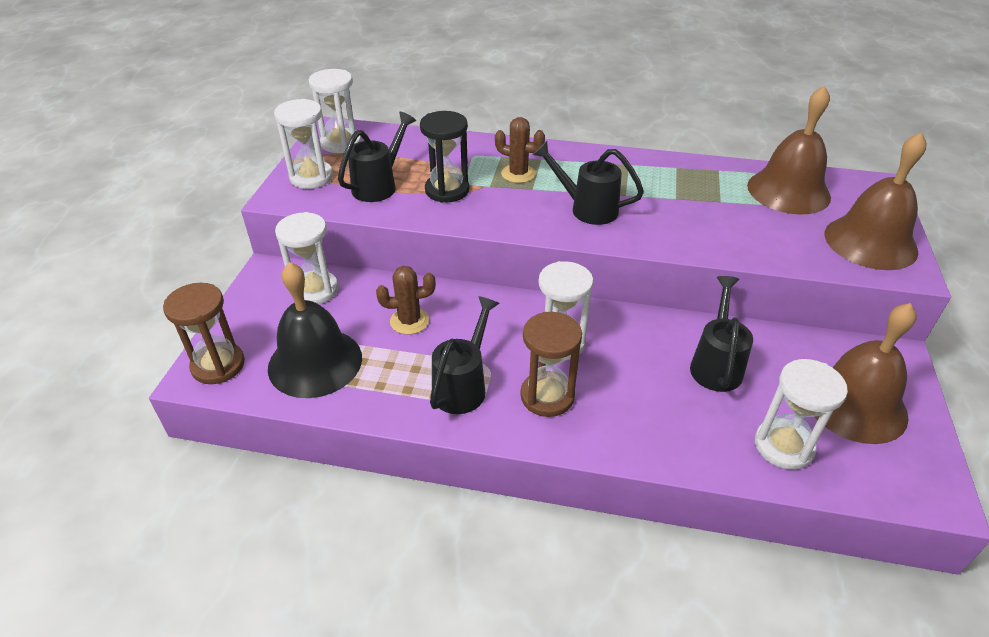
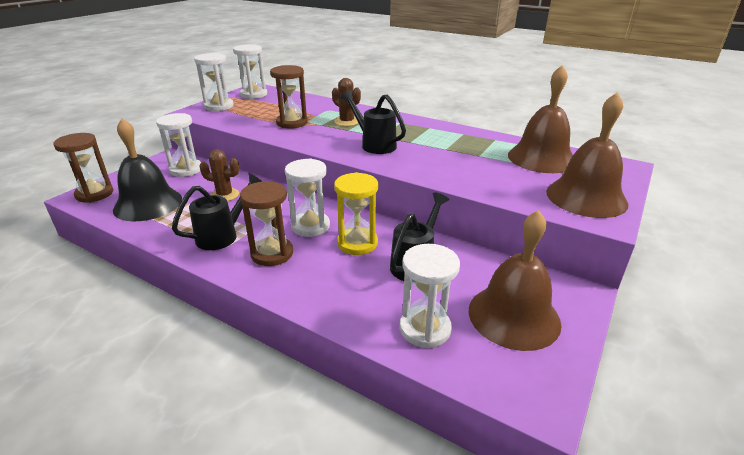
camera: 20 degrees right, 10 degrees down
(379, 185) = (253, 115): black watering can -> none
(447, 190) = (292, 123): black hourglass -> brown hourglass
(633, 353) = (357, 243): none -> yellow hourglass

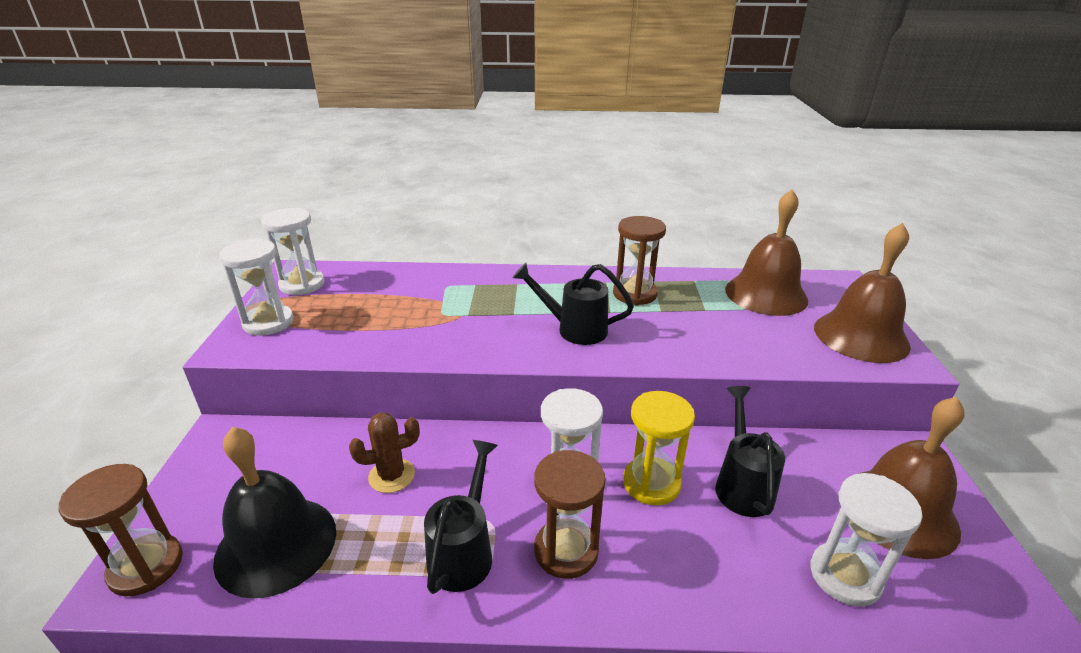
camera: 30 degrees left, 0 degrees up
(186, 170) = (276, 451): white hourglass -> none
(292, 123) = (422, 323): brown hourglass -> brown hourglass (634, 294)
(346, 122) = (496, 300): brown cactus -> none

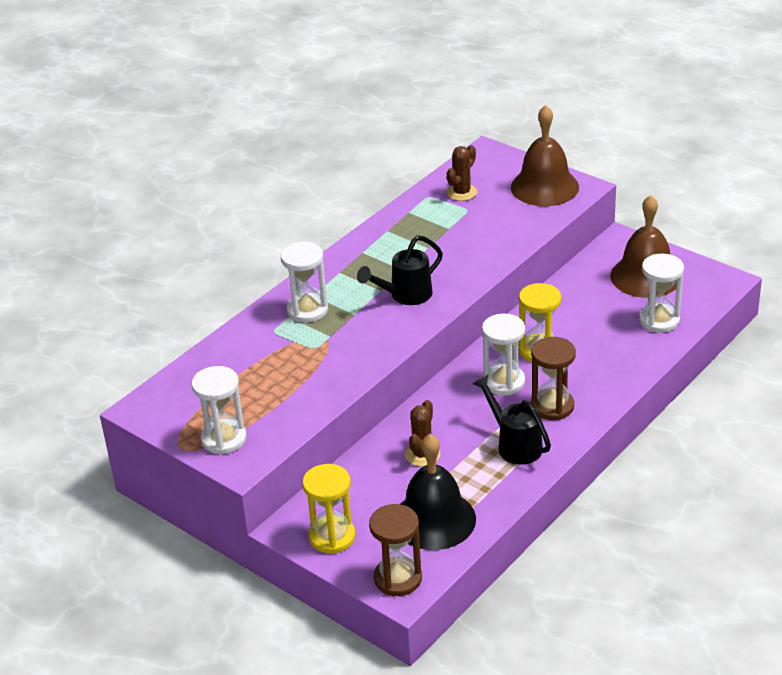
camera: 50 degrees left, 5 degrees up
(213, 472) = (332, 537): none -> yellow hourglass
(302, 284) = (176, 408): white hourglass -> white hourglass (307, 310)
(634, 294) = (394, 247): brown hourglass -> none
(742, 484) = (575, 317): black watering can -> none
(766, 294) = (462, 193): brown bell -> brown cactus

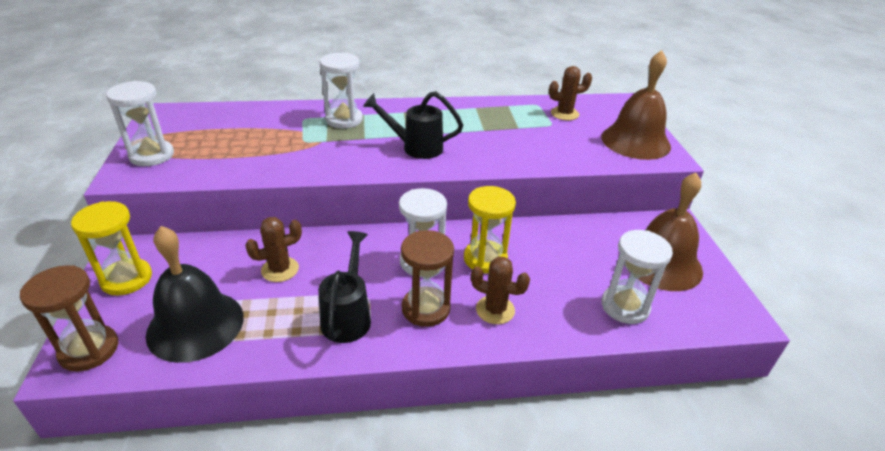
camera: 40 degrees right, 0 degrees up
(592, 377) = (495, 310): none -> brown cactus

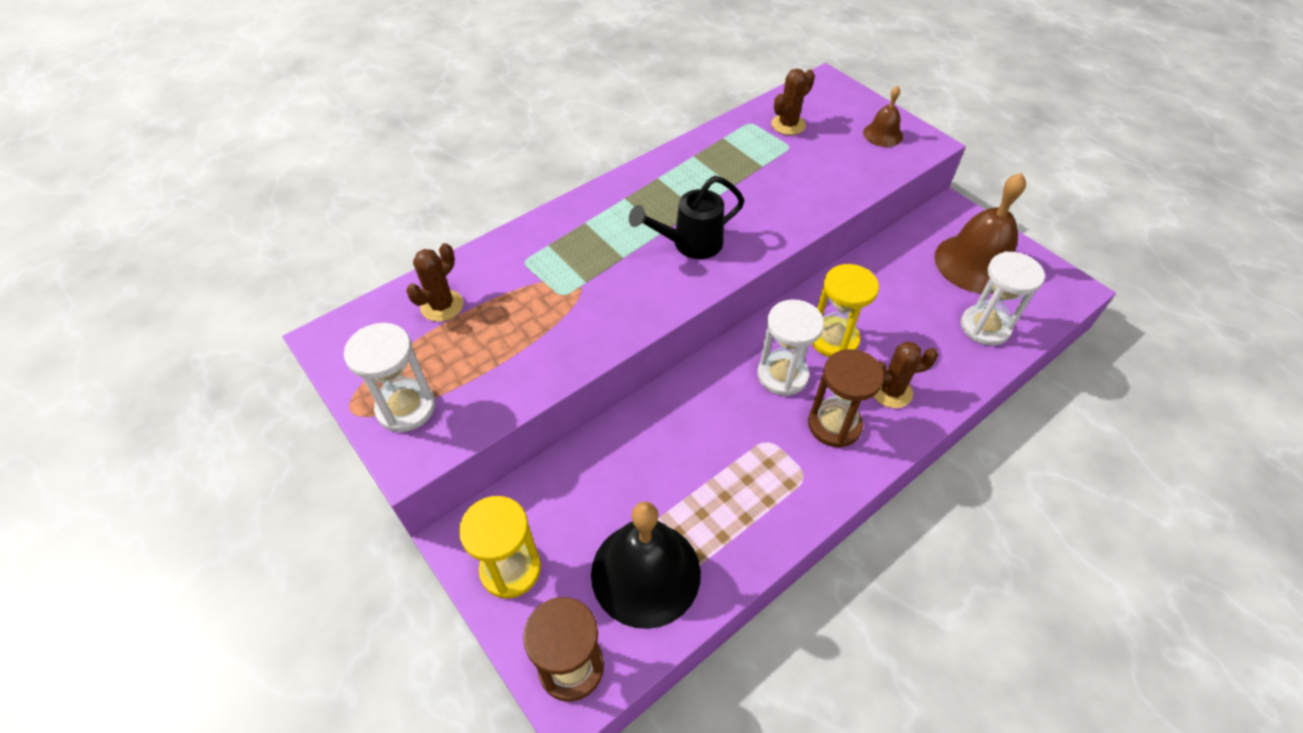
camera: 30 degrees left, 15 degrees up
(280, 269) = (659, 462): brown cactus -> brown cactus (442, 306)
(344, 120) = (572, 241): white hourglass -> none
(348, 315) = (775, 473): black watering can -> none
(635, 141) = (883, 134): brown bell -> brown bell, size x0.51

